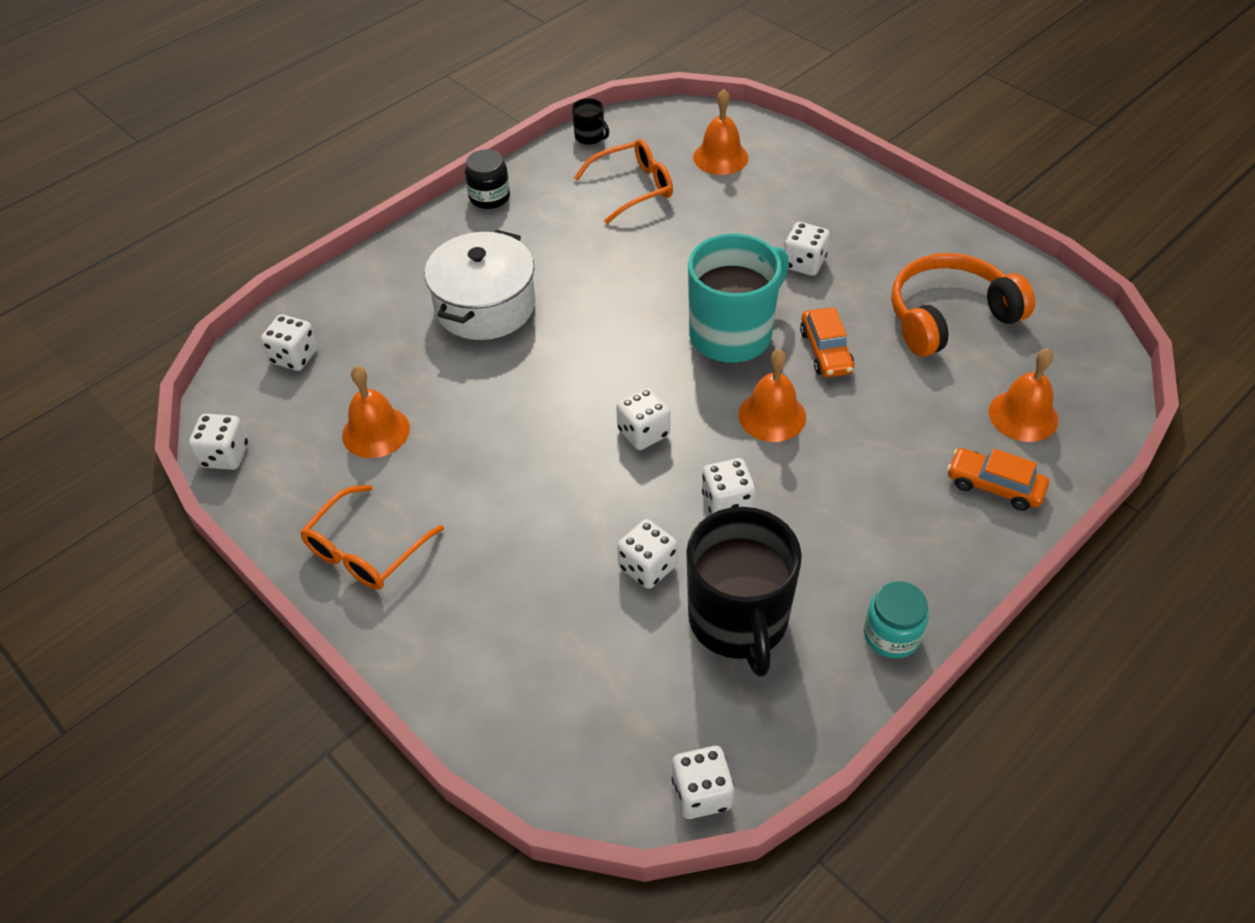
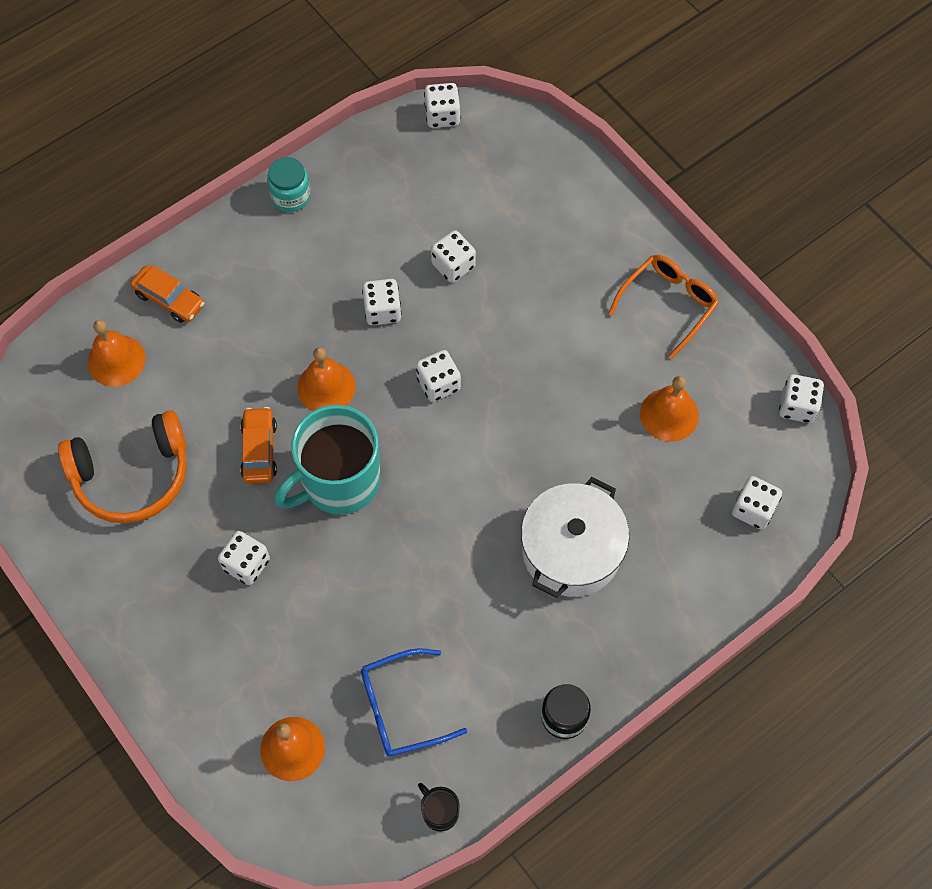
camera: 175 degrees left, 15 degrees up
(633, 188) = (401, 708): orange glasses -> blue glasses
(738, 621) = (394, 218): black mug -> none

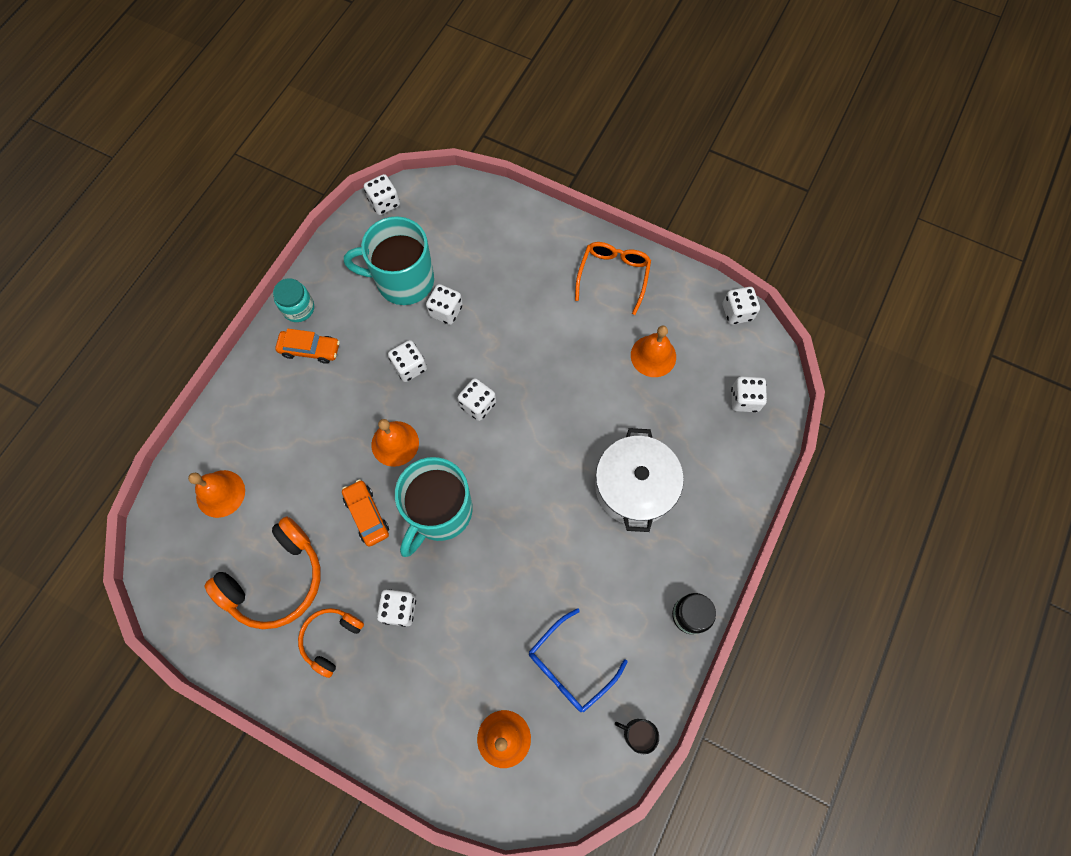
camera: 25 degrees left, 5 degrees up
(160, 562) = (331, 639): none -> orange headphones
(169, 299) = (240, 427): orange car -> orange car (310, 349)
(421, 212) = (403, 281): none -> turquoise mug

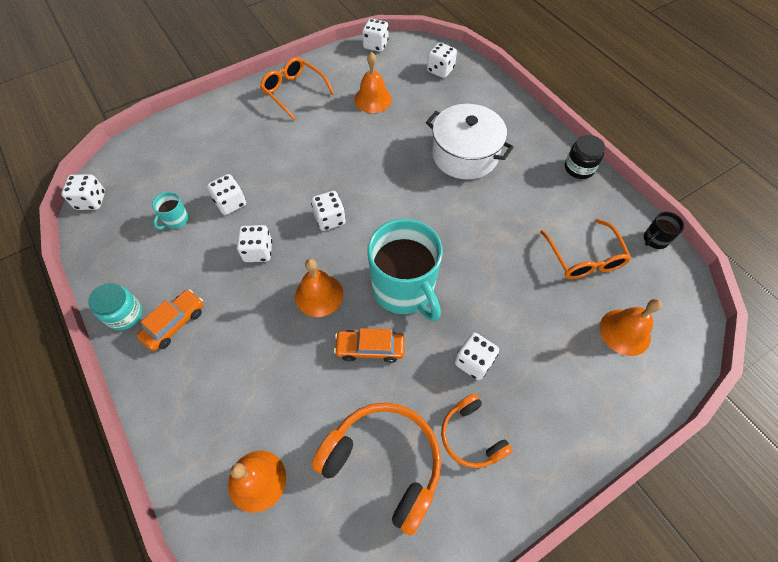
camera: 60 degrees left, 10 degrees down
(276, 580) = (384, 463): orange headphones -> orange headphones turned 45 degrees counterclockwise
(403, 281) = (176, 220): turquoise mug -> turquoise mug, size x0.42
(570, 666) = (584, 258): blue glasses -> orange glasses

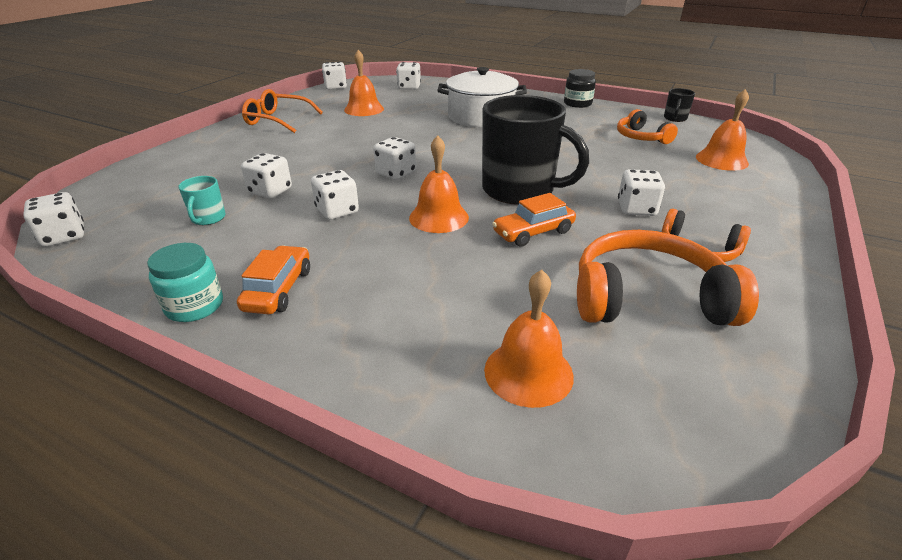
camera: 30 degrees left, 25 degrees down
(404, 289) = (520, 190): turquoise mug -> black mug
(584, 258) = (641, 137): orange glasses -> orange headphones

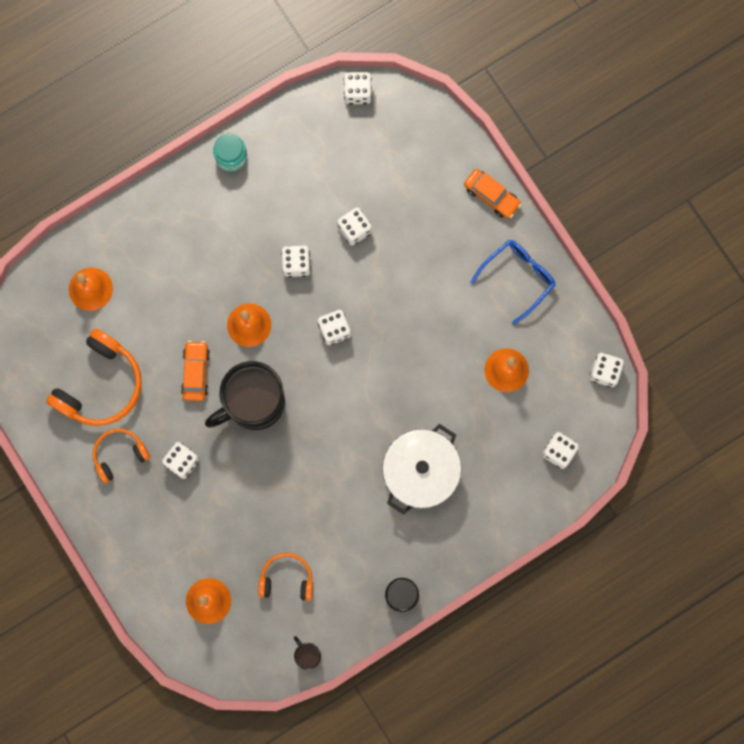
camera: 120 degrees right, 45 degrees up
(208, 218) = (333, 180): turquoise mug -> none
(277, 120) = (518, 277): orange glasses -> blue glasses
(278, 289) = (222, 201): orange car -> orange car (491, 196)

